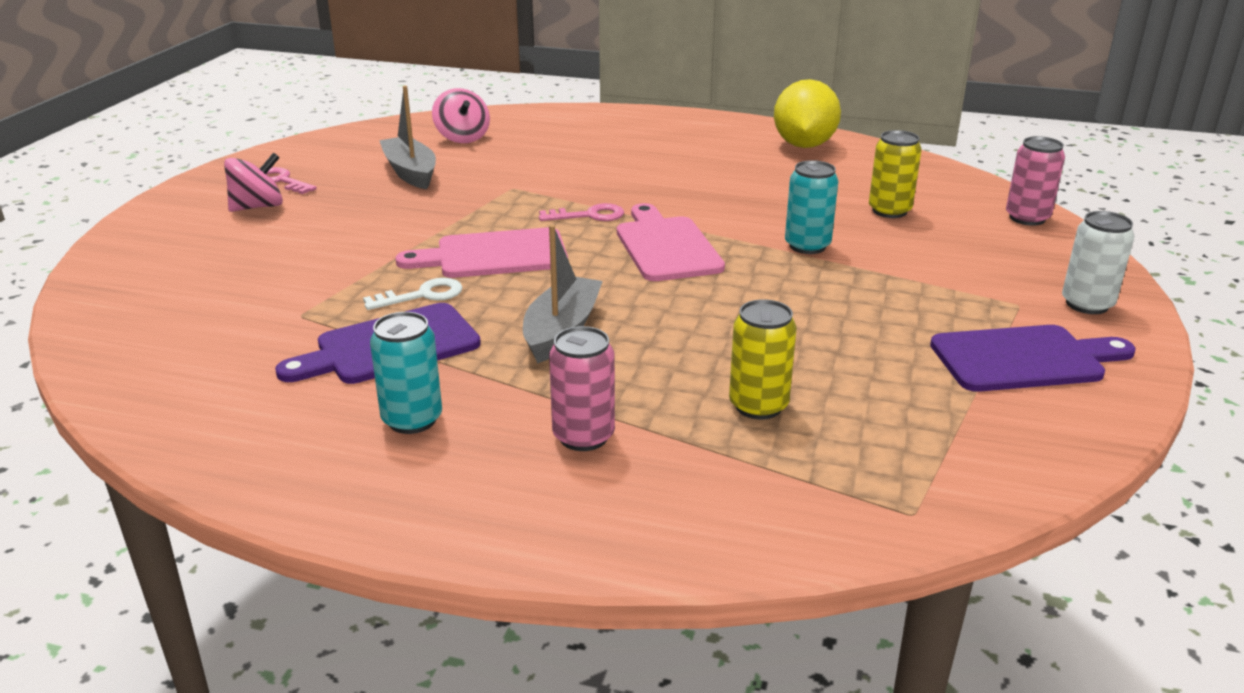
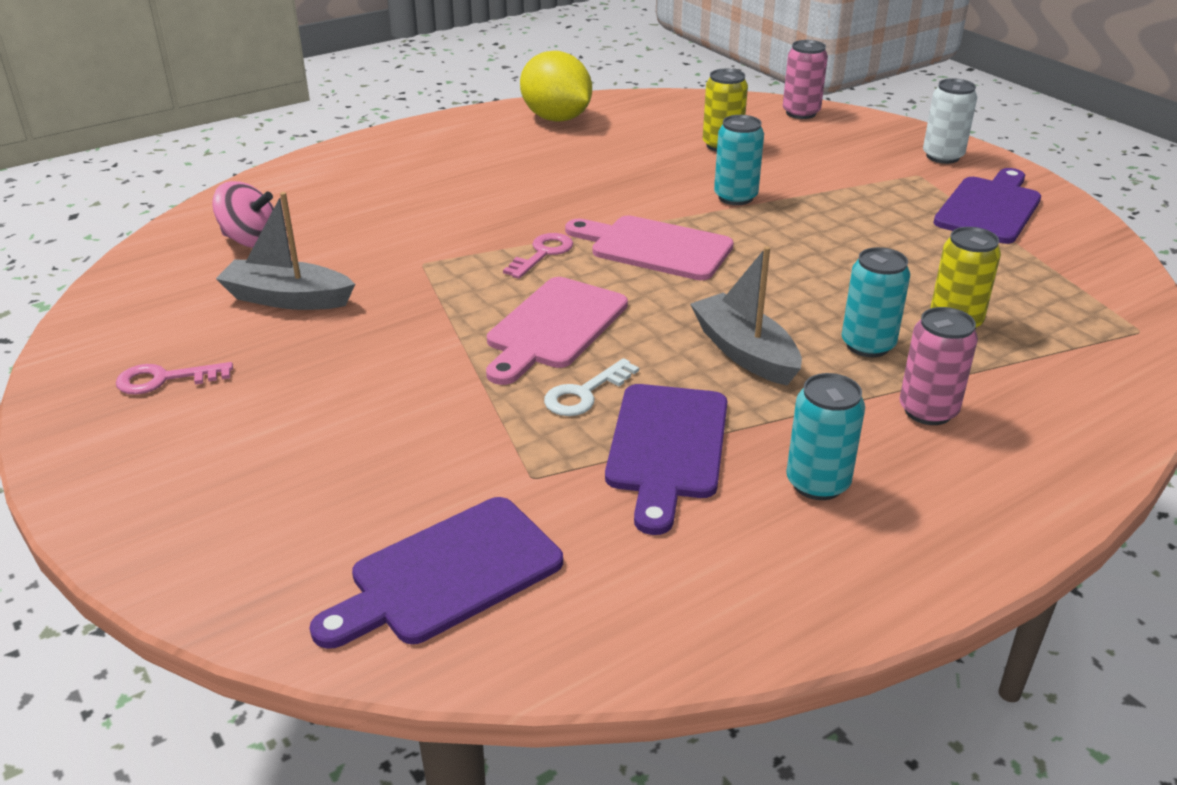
camera: 50 degrees left, 5 degrees up
(170, 328) = (448, 574): none -> purple cutting board
(258, 207) = (212, 417): pink spinning top -> none
(422, 295) = (585, 393): white key -> white key turned 150 degrees counterclockwise
(652, 377) = (868, 345): none -> turquoise can

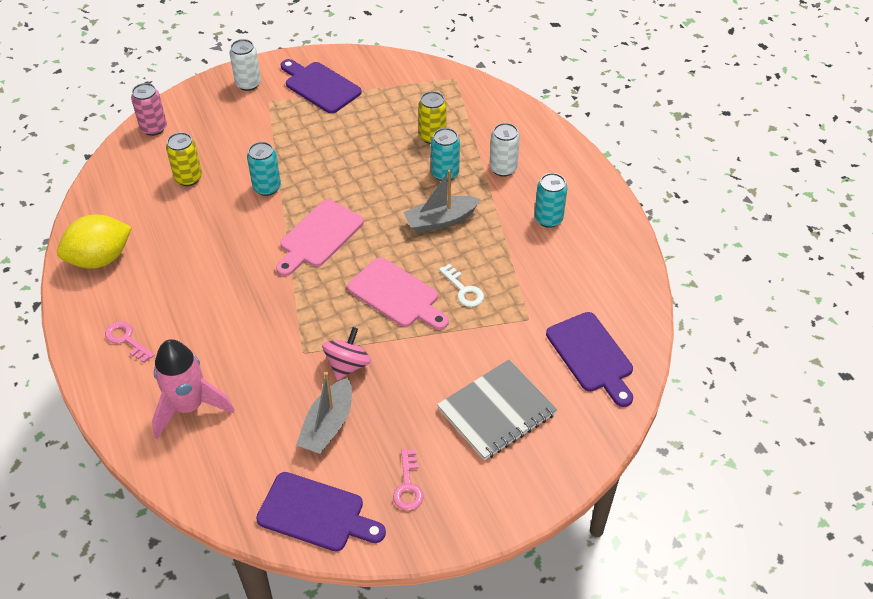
camera: 80 degrees left, 15 degrees up
(251, 241) = (238, 450): pink spinning top -> pink spinning top (347, 365)
(306, 457) = (497, 411): none -> grey notebook
(325, 201) = (189, 406): none -> pink rocket
(543, 254) = (309, 290): pink key -> pink key (126, 340)
(667, 447) = (514, 265): purple cutting board -> purple cutting board (315, 513)
(928, 411) = (503, 168): pink can -> white can

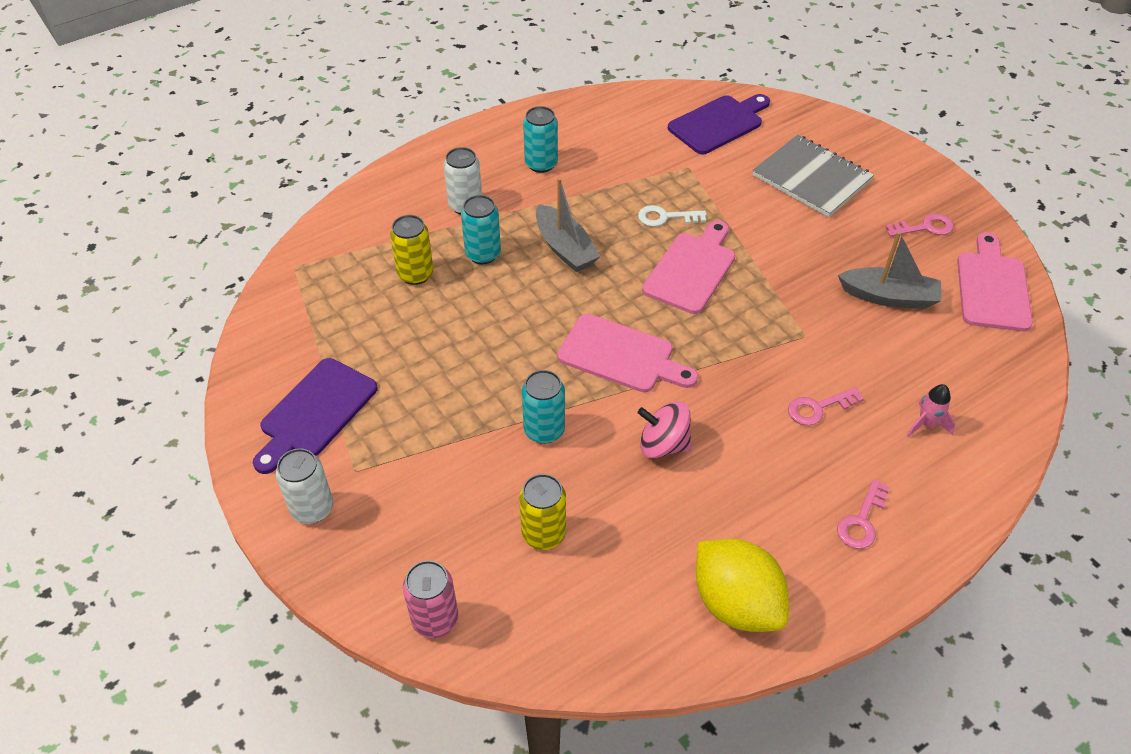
camera: 100 degrees left, 0 degrees up
(189, 406) = (926, 424): pink rocket -> pink rocket, size x0.47
(230, 341) = (818, 408): none -> pink key
(315, 513) = (992, 287): purple cutting board -> pink cutting board
(347, 365) = (805, 294): pink spinning top -> pink spinning top (663, 445)
(463, 290) = (665, 217): white key -> white key turned 135 degrees counterclockwise

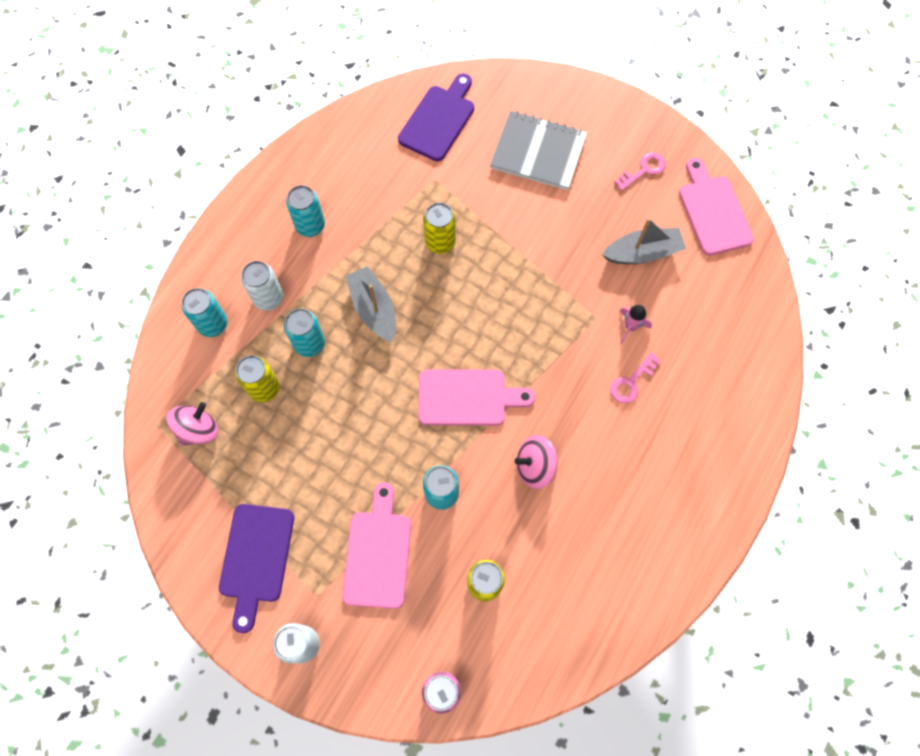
camera: 25 degrees left, 20 degrees up
(331, 285) = (198, 430): none -> pink spinning top
(399, 208) = (213, 324): none -> turquoise can
(565, 248) = (373, 309): grey boat -> grey boat turned 150 degrees counterclockwise
(665, 217) = (440, 242): white key -> yellow can
(691, 270) = (484, 289): pink cutting board -> pink cutting board (378, 553)
(736, 603) = (641, 576): yellow lemon -> none
(861, 521) = (698, 468): pink key -> none
(926, 424) = (711, 363): pink rocket -> pink rocket (630, 327)

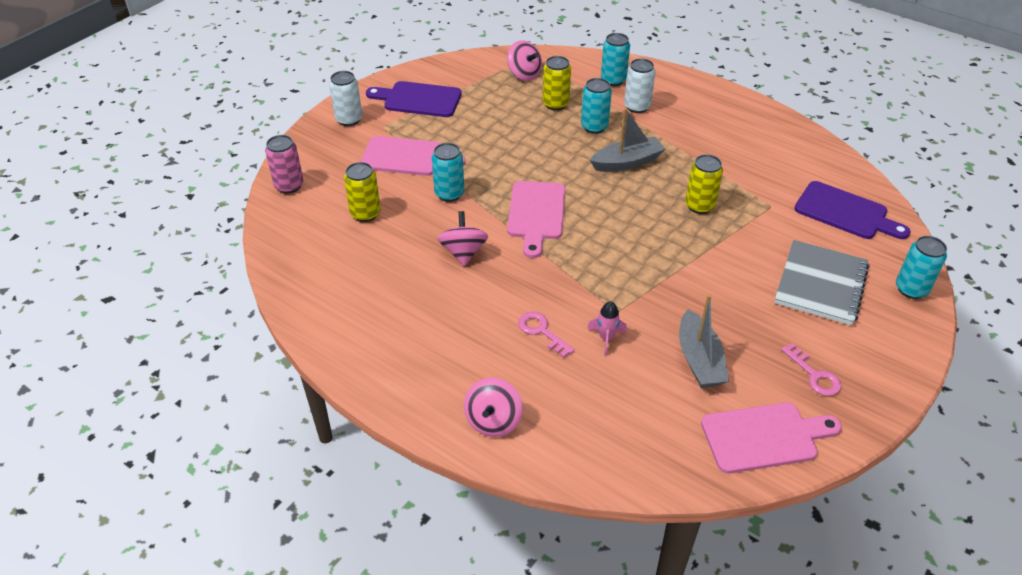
camera: 95 degrees right, 25 degrees down
(310, 226) = (709, 129): turquoise can -> turquoise can (911, 289)
(739, 415) = (493, 421): none -> pink spinning top

